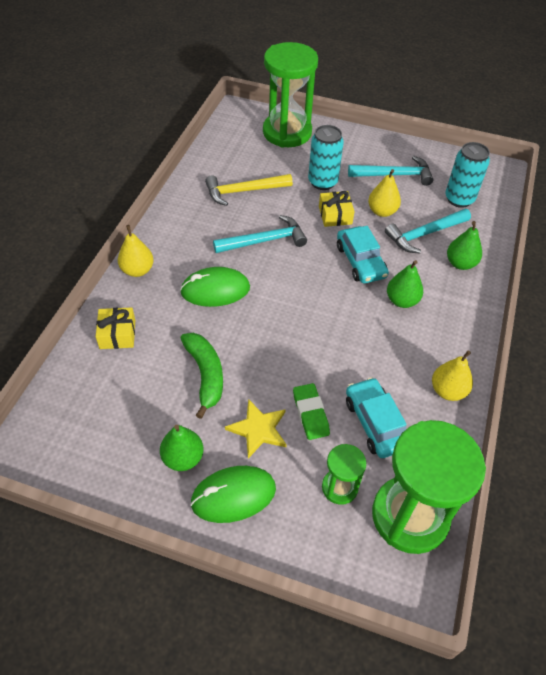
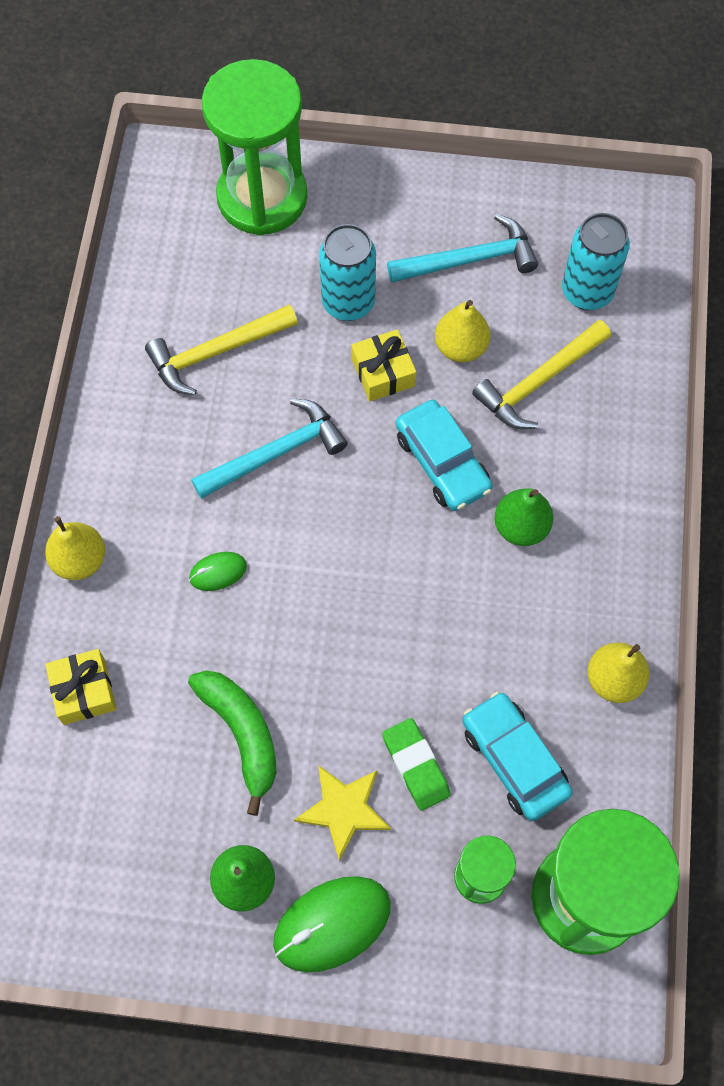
camera: 10 degrees left, 15 degrees up
(215, 290) = (218, 572): green mouse -> green mouse, size x0.52
(424, 234) = (538, 382): turquoise hammer -> yellow hammer
(460, 263) = (605, 431): green pear -> none

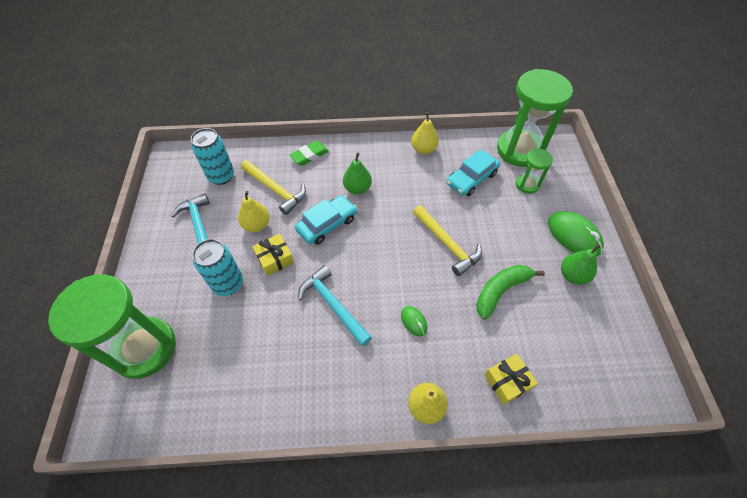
camera: 100 degrees left, 10 degrees down
(215, 353) = (267, 354): yellow hammer -> yellow hammer (447, 244)
(344, 809) = (520, 239): yellow star -> none
(416, 765) = (488, 214): green eraser -> green eraser (309, 155)

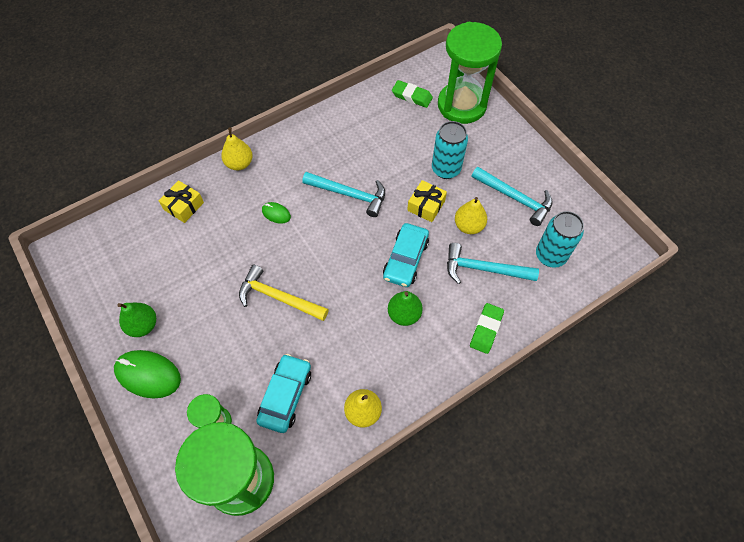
camera: 150 degrees right, 5 degrees up
(181, 393) = (412, 96): none -> green eraser
(276, 190) = (483, 269): yellow hammer -> turquoise hammer
(501, 291) = (210, 275): green banana -> none

